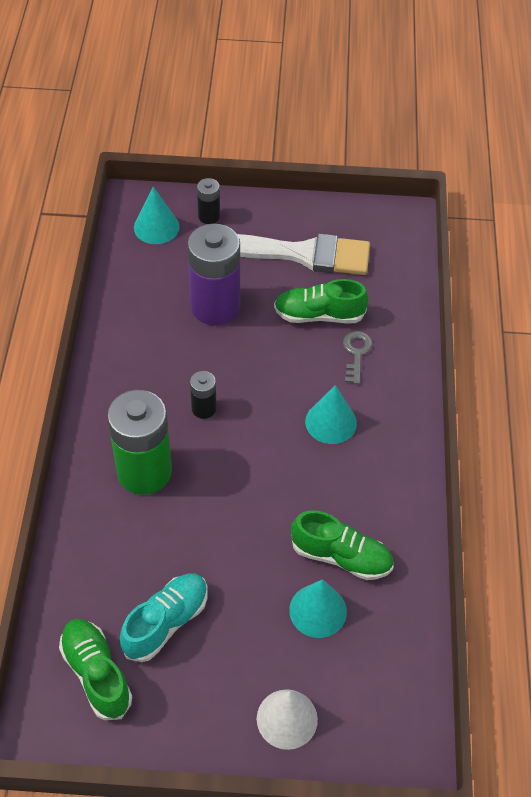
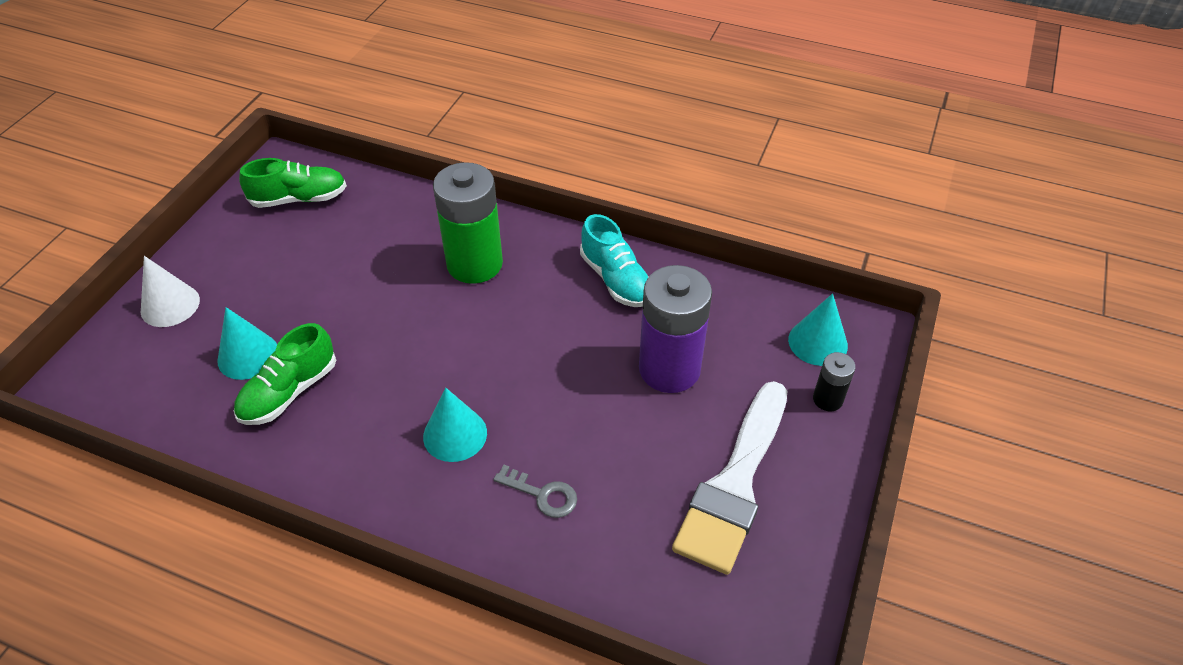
camera: 110 degrees right, 5 degrees down
(166, 622) = (313, 247): turquoise shoe -> turquoise shoe (615, 279)
(204, 408) = (528, 325): black battery -> none
(319, 315) = (620, 472): green shoe -> none

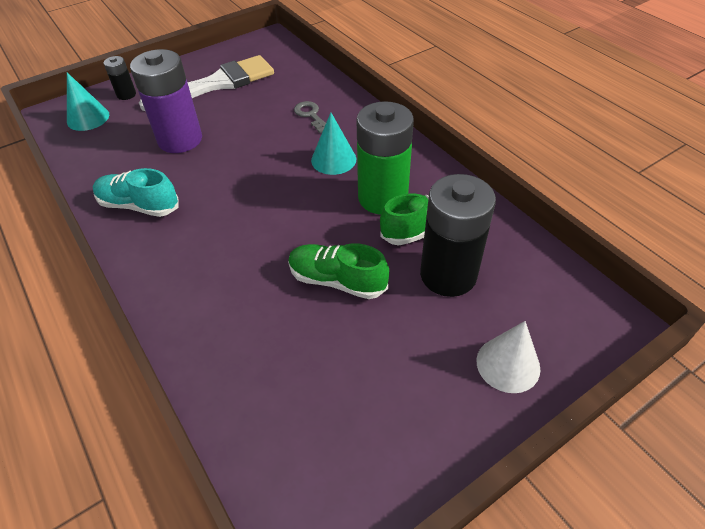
camera: 145 degrees left, 0 degrees up
(248, 355) = (448, 275): turquoise cone -> black battery
(299, 199) = (320, 451): green shoe -> green shoe (337, 280)
(474, 264) = (219, 269): green battery -> green battery (383, 198)
(615, 279) = (139, 205): turquoise shoe -> turquoise shoe turned 75 degrees counterclockwise

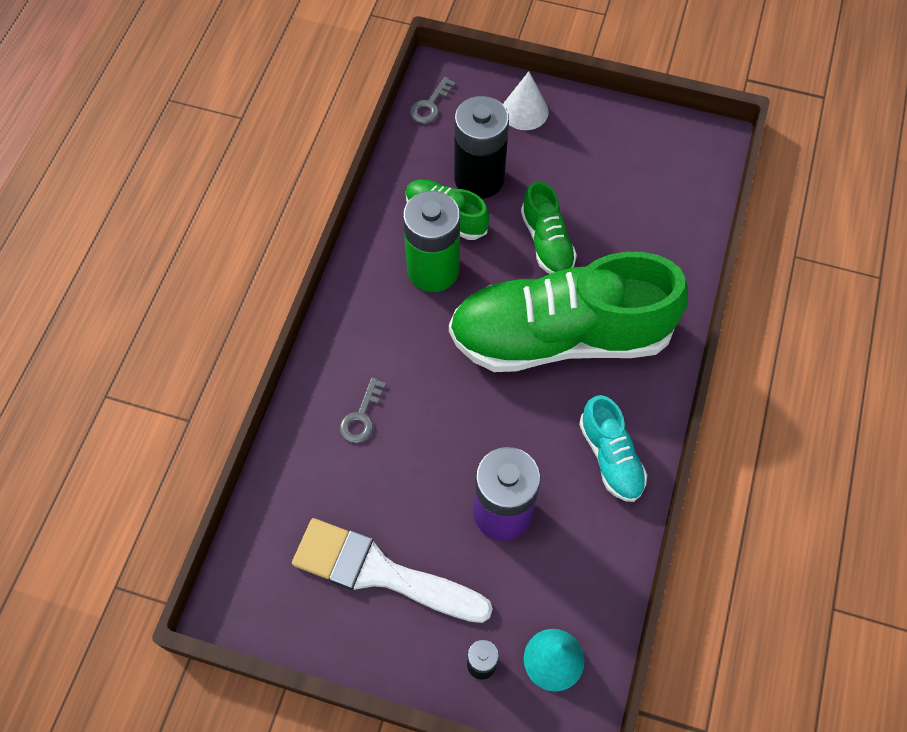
camera: 130 degrees left, 15 degrees up
(249, 235) = (560, 336): none -> green shoe
(333, 159) = (414, 343): turquoise cone -> none
(570, 289) = (430, 105): none -> grey key

